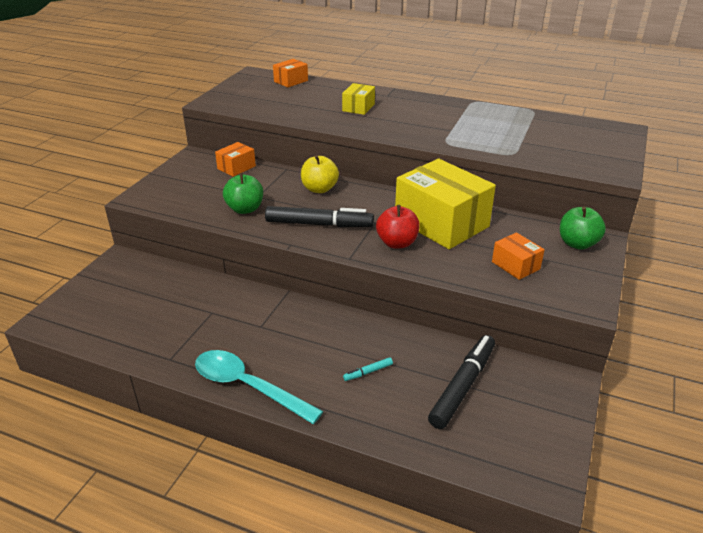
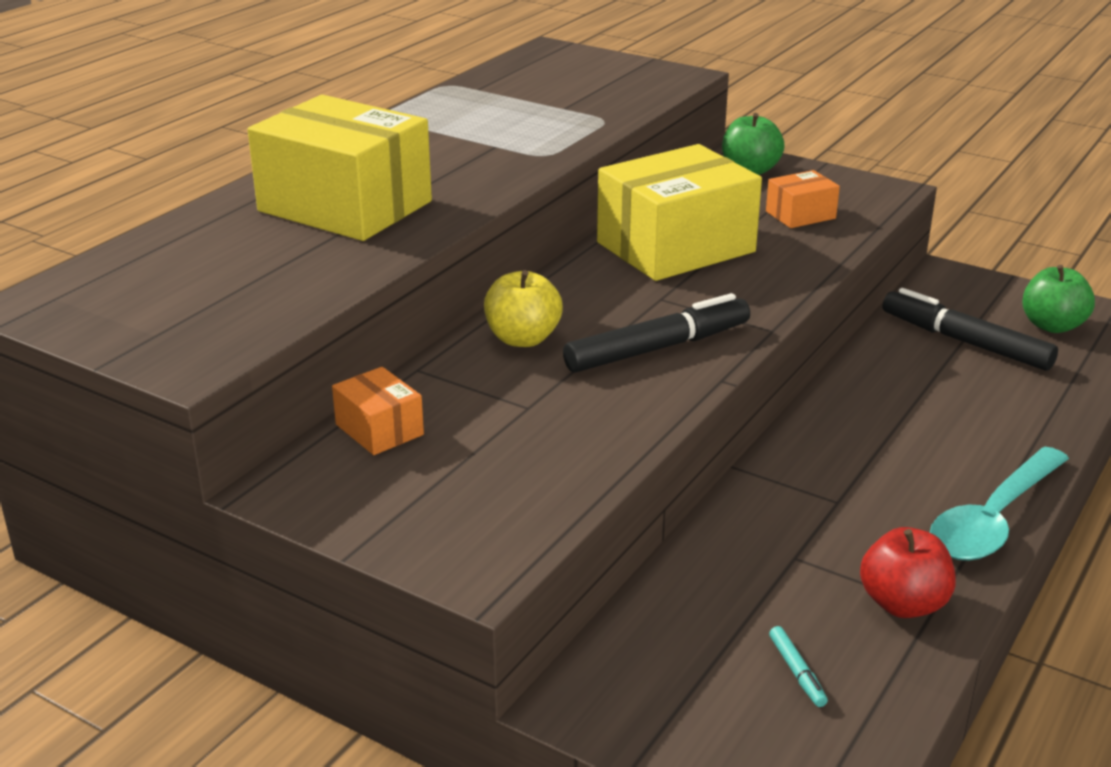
camera: 80 degrees left, 5 degrees down
(245, 209) = (578, 423): green apple -> green apple (1052, 326)
(291, 81) = (130, 263): orange box -> none
(319, 224) = (658, 348): black marker -> black marker turned 45 degrees clockwise
(358, 107) = (345, 206): yellow box -> yellow box, size x2.17
(368, 372) = (946, 408): turquoise marker -> turquoise marker (797, 672)
(397, 243) = (731, 287): red apple -> red apple (903, 604)

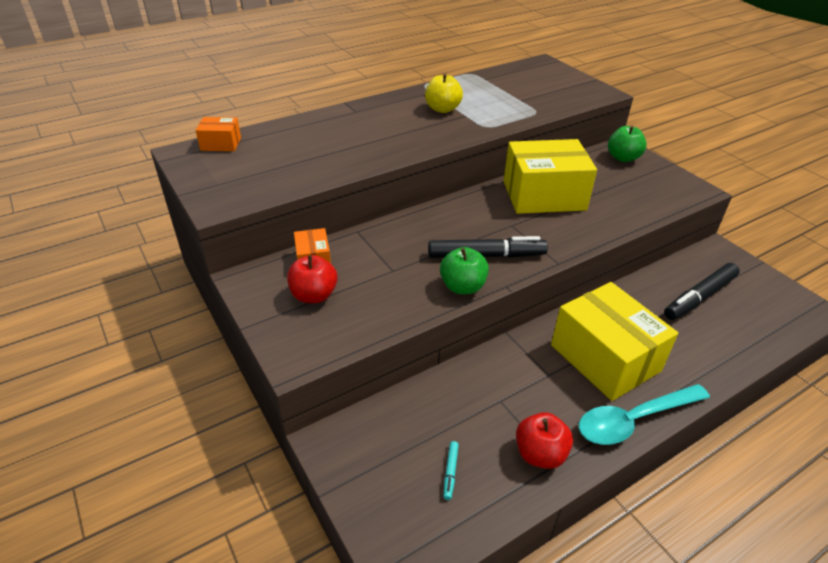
camera: 25 degrees right, 10 degrees up
(345, 206) = (362, 133): yellow box -> yellow box (605, 358)
(427, 477) = (314, 295): none -> red apple
(523, 339) = (421, 229): yellow apple -> yellow apple (442, 109)
(800, 215) = (631, 193): orange box -> orange box (221, 144)
(965, 342) = (699, 297): black marker -> black marker turned 105 degrees counterclockwise
(1052, 326) = (765, 303): green apple -> green apple (462, 287)

